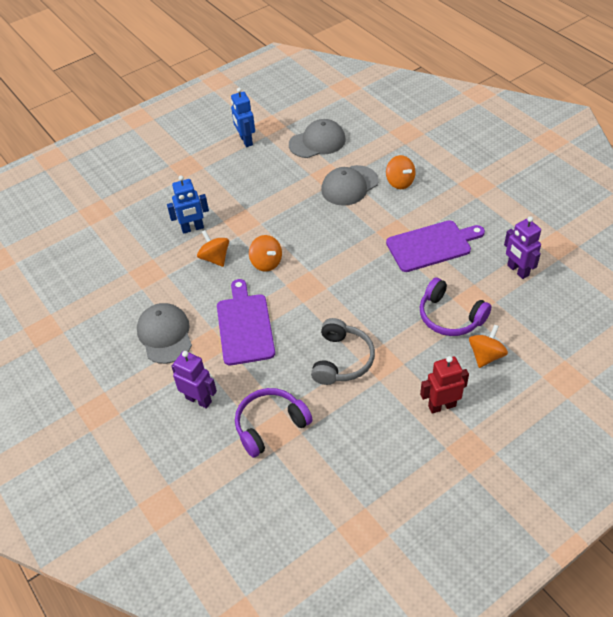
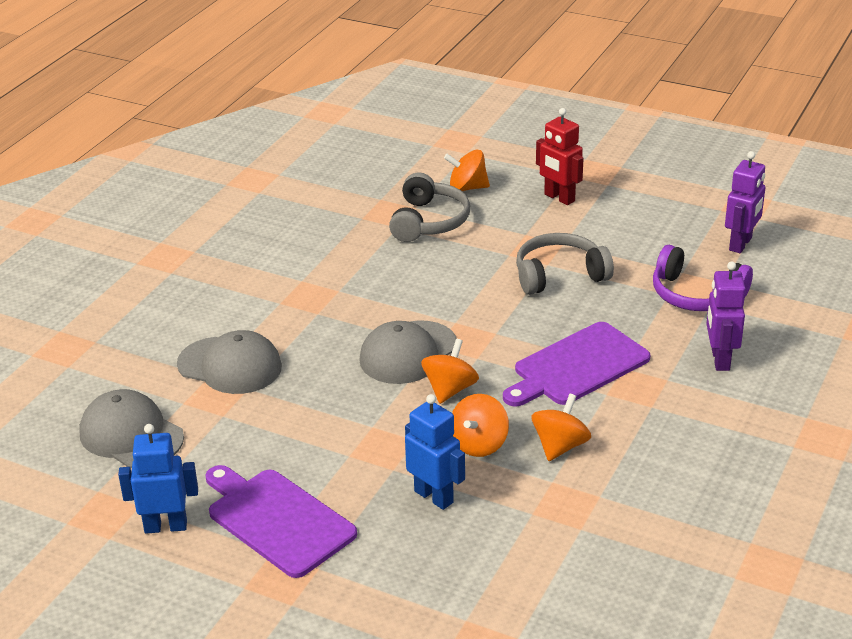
camera: 120 degrees left, 15 degrees down
(165, 335) = (656, 432): grey cap -> grey cap (408, 353)
(246, 140) = (166, 526): blue robot -> blue robot turned 135 degrees counterclockwise
(400, 182) = (195, 321): orange spinning top -> orange spinning top (560, 446)
(431, 245) = (314, 262): purple cutting board -> purple cutting board (277, 520)
(450, 316) = (428, 221): purple headphones -> grey headphones
(517, 270) = (317, 195): purple robot -> purple robot (741, 244)

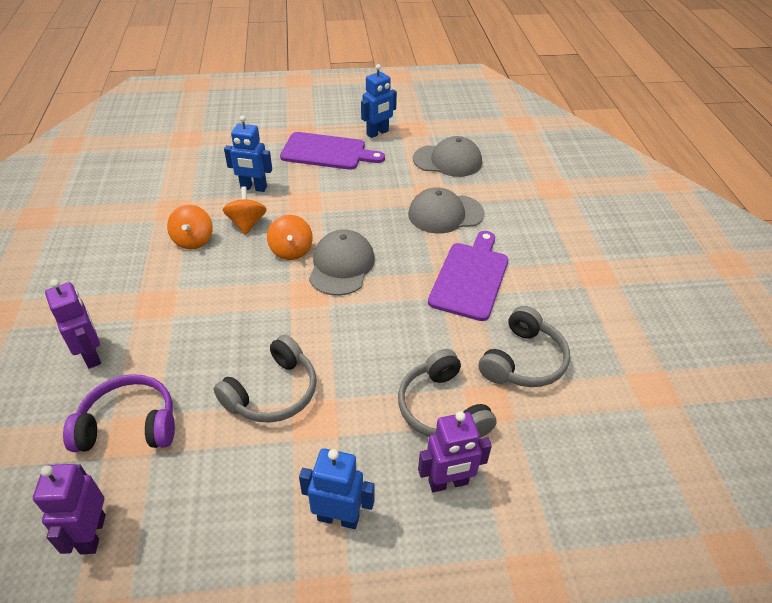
camera: 145 degrees right, 10 degrees up
(327, 225) = (523, 360): none -> grey headphones
(467, 188) = (448, 483): orange spinning top -> purple robot
(559, 198) = (338, 517): red robot -> blue robot
(577, 366) = (209, 303): purple cutting board -> purple cutting board (470, 278)

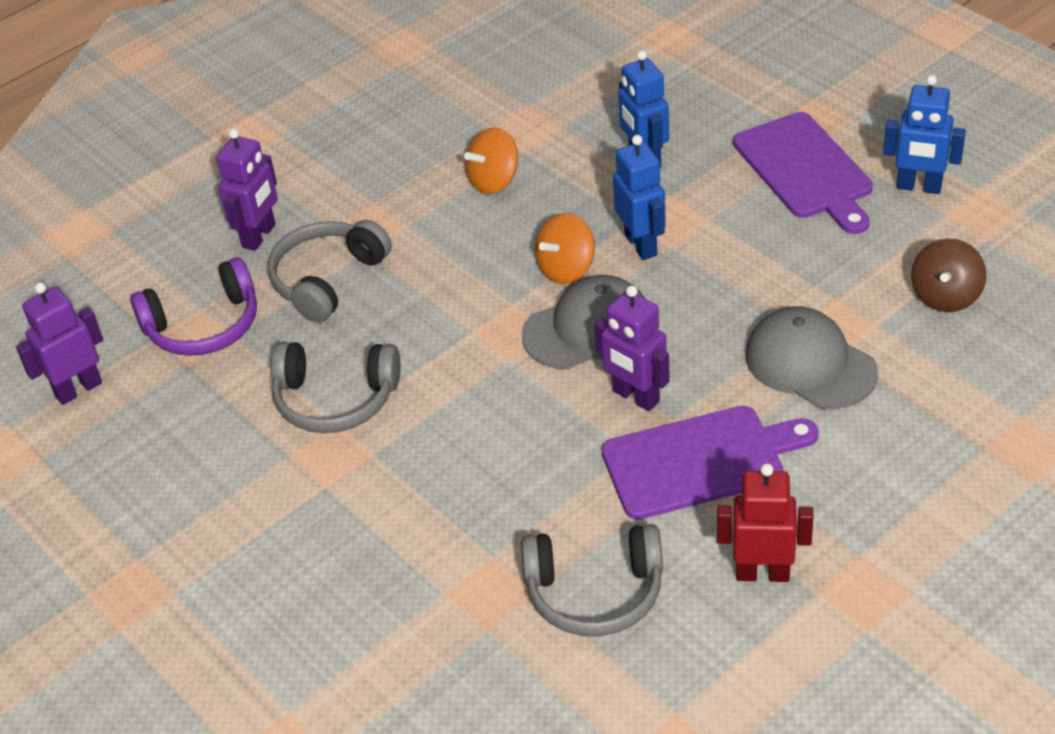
camera: 60 degrees right, 0 degrees up
(129, 425) = (204, 325): purple headphones -> purple headphones turned 105 degrees clockwise
(247, 224) = (571, 201): orange spinning top -> none
(338, 517) = (227, 548): blue robot -> blue robot (641, 245)
(442, 408) = (442, 554): grey headphones -> grey headphones (328, 279)
(447, 161) = (945, 296): grey cap -> brown spinning top
(448, 483) = (342, 615): purple robot -> purple robot (635, 397)
(559, 296) = (762, 573): none -> red robot

